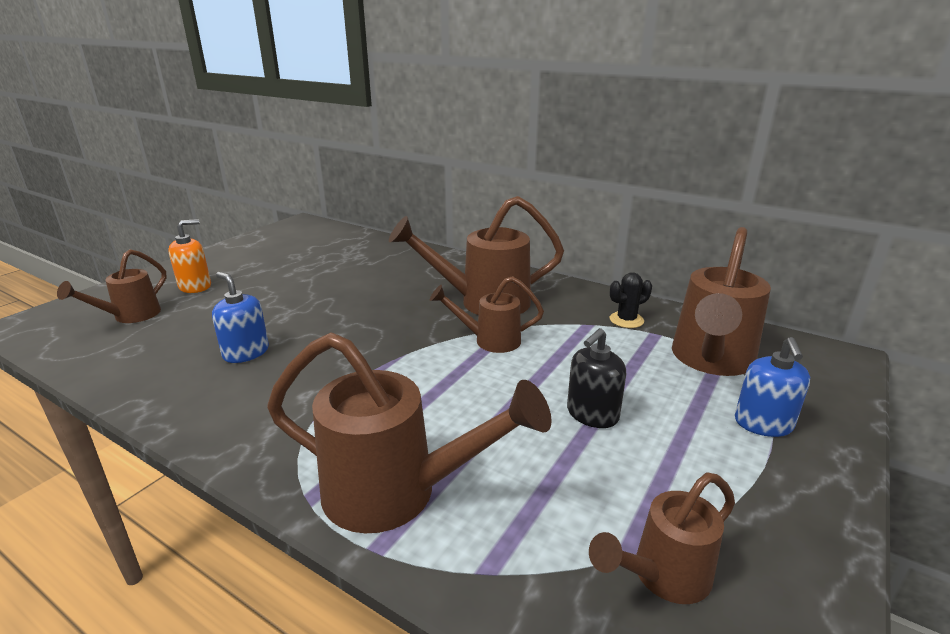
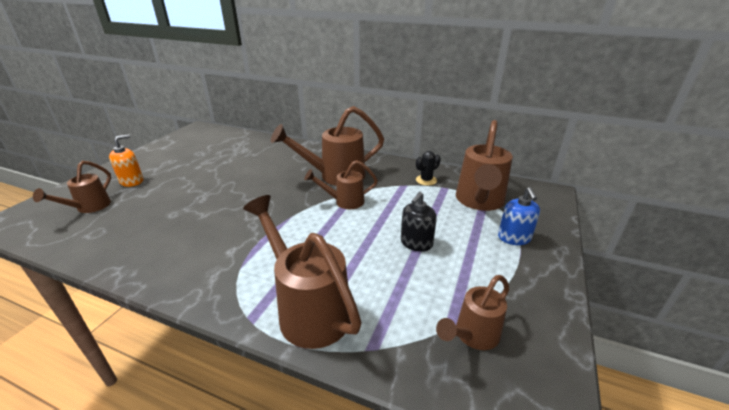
camera: 10 degrees left, 5 degrees up
(246, 353) = (182, 226): blue soap dispenser -> none
(398, 493) = (307, 308): brown watering can -> brown watering can turned 135 degrees counterclockwise

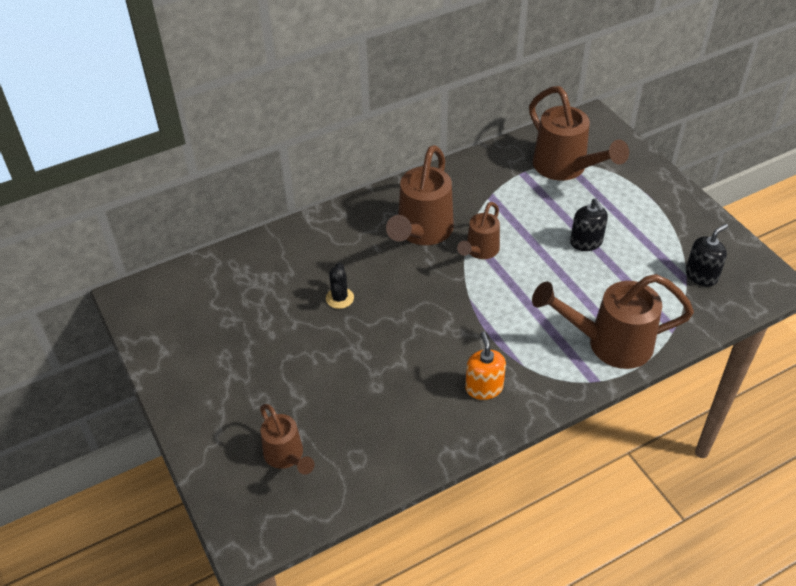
camera: 50 degrees left, 15 degrees up
(132, 181) = (250, 405): orange soap dispenser -> orange soap dispenser (484, 388)
(426, 180) = (497, 176): black cactus -> black cactus (339, 298)
(472, 336) = (701, 275): brown watering can -> black soap dispenser
(514, 238) = (629, 185): blue soap dispenser -> none

